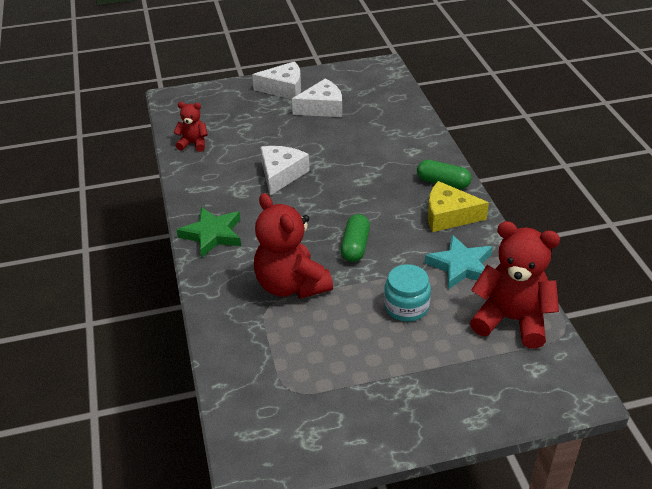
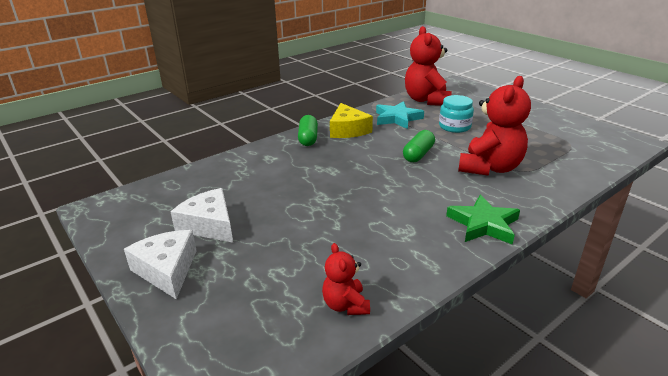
camera: 115 degrees left, 10 degrees down
(281, 174) = (357, 214): white cheese -> none
(355, 246) = (418, 154): green capsule -> green capsule turned 45 degrees counterclockwise

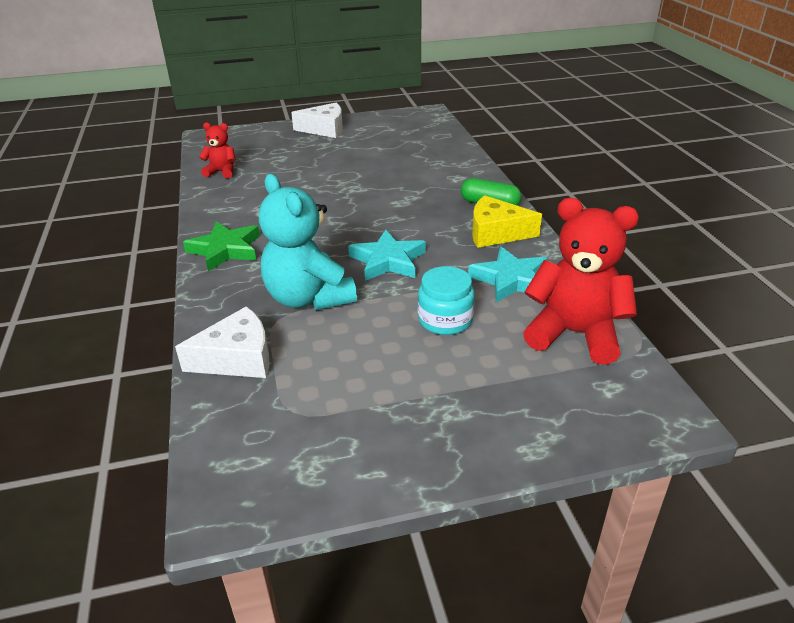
camera: 115 degrees right, 5 degrees up
(209, 225) = (362, 143): white cheese -> white cheese (237, 358)
(418, 154) = (388, 261): green capsule -> turquoise star
(490, 168) = (308, 298): red teddy bear -> turquoise teddy bear

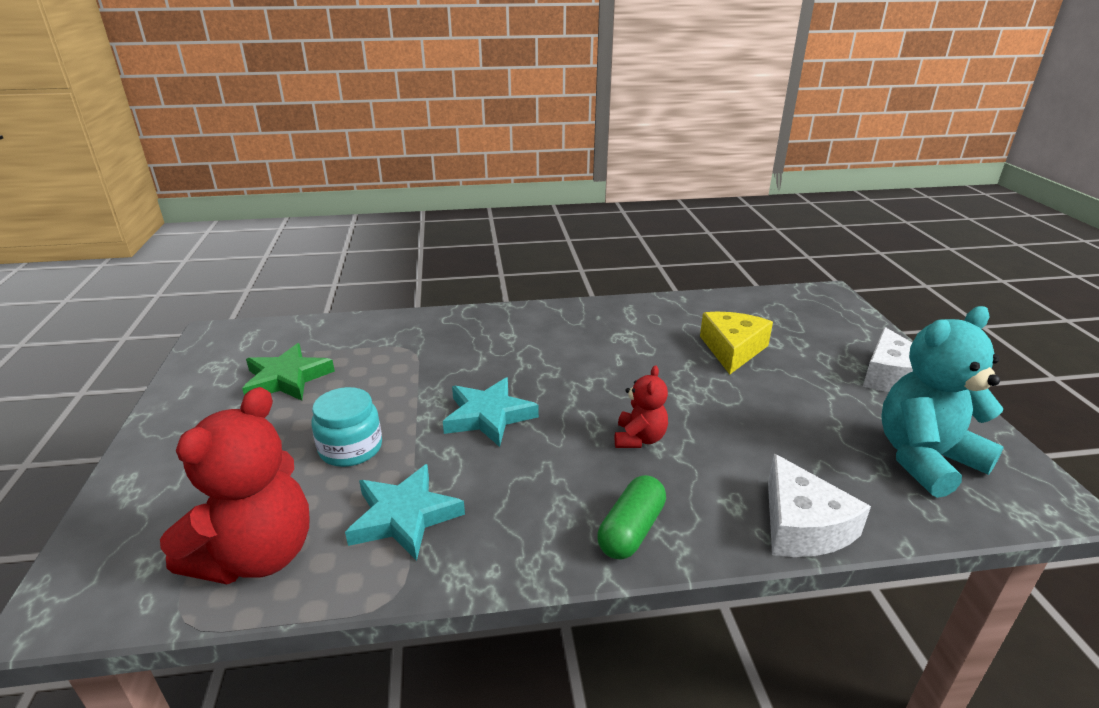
camera: 95 degrees right, 5 degrees down
(222, 172) = (723, 308): red teddy bear -> red teddy bear (639, 439)
(225, 250) = (542, 319): green star -> green star (287, 379)
(237, 358) = (365, 333): white cheese -> white cheese (802, 525)
(308, 298) = (436, 364): turquoise teddy bear -> turquoise teddy bear (925, 459)
(496, 233) = (534, 523): yellow cheese -> yellow cheese (732, 349)

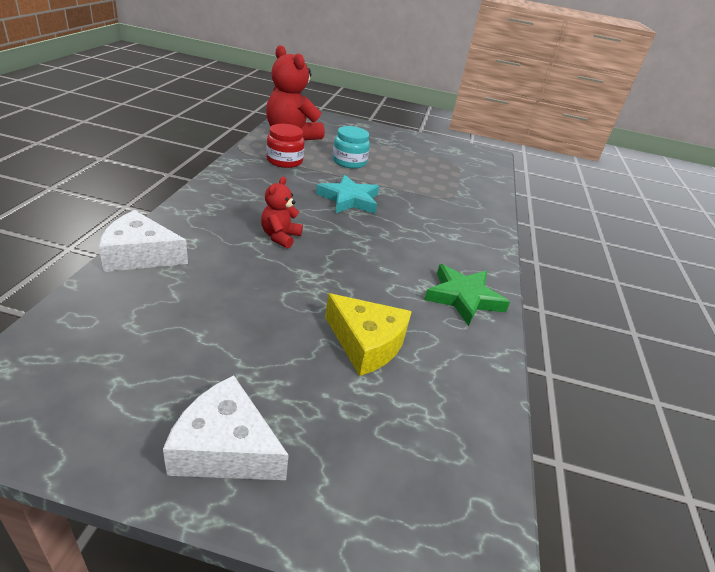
camera: 105 degrees right, 5 degrees up
(287, 379) = (429, 161): green star -> green star (463, 297)
(404, 516) = (284, 161): turquoise star -> red jar
(631, 530) = (209, 204): green capsule -> none
(639, 439) = (280, 237): red teddy bear -> red teddy bear turned 75 degrees clockwise
(925, 459) = (109, 360): turquoise teddy bear -> none

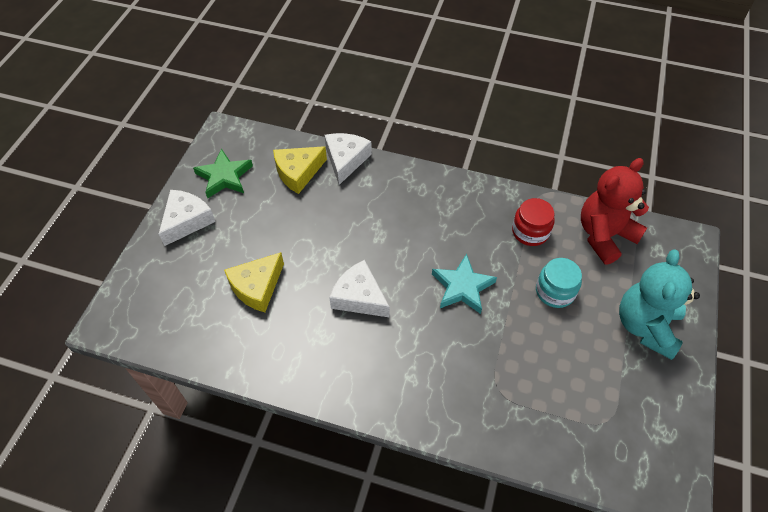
camera: 100 degrees right, 20 degrees up
(147, 300) = (298, 172): none -> yellow cheese
(280, 237) = (382, 234): red teddy bear -> none
(369, 258) = (359, 297): none -> white cheese
(375, 138) = (646, 326): none -> turquoise teddy bear
(463, 297) = (309, 364): green star -> green star (224, 177)

